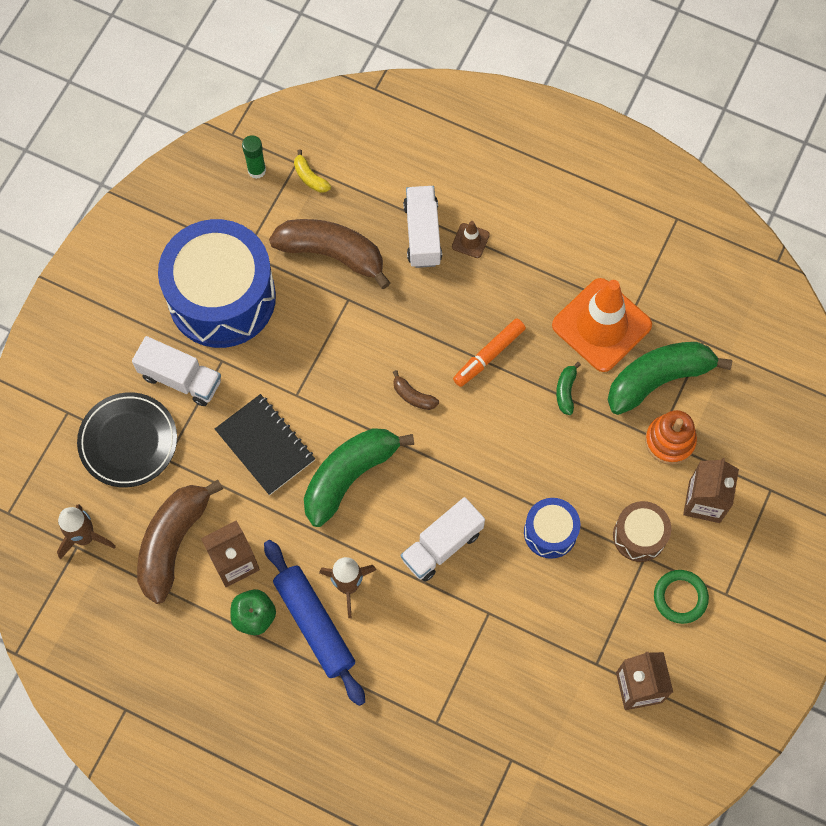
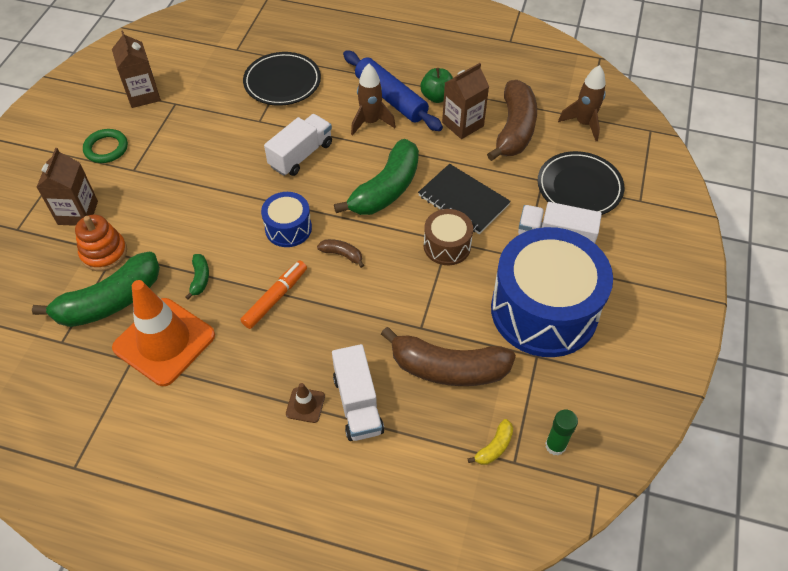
camera: 170 degrees right, 15 degrees down
(310, 177) = (494, 447): yellow banana -> yellow banana turned 90 degrees clockwise
(453, 680) = (282, 82): none -> black plate
(550, 532) = (212, 175): blue drum -> blue drum (288, 228)
(639, 536) = (137, 182): brown drum -> brown drum (447, 246)

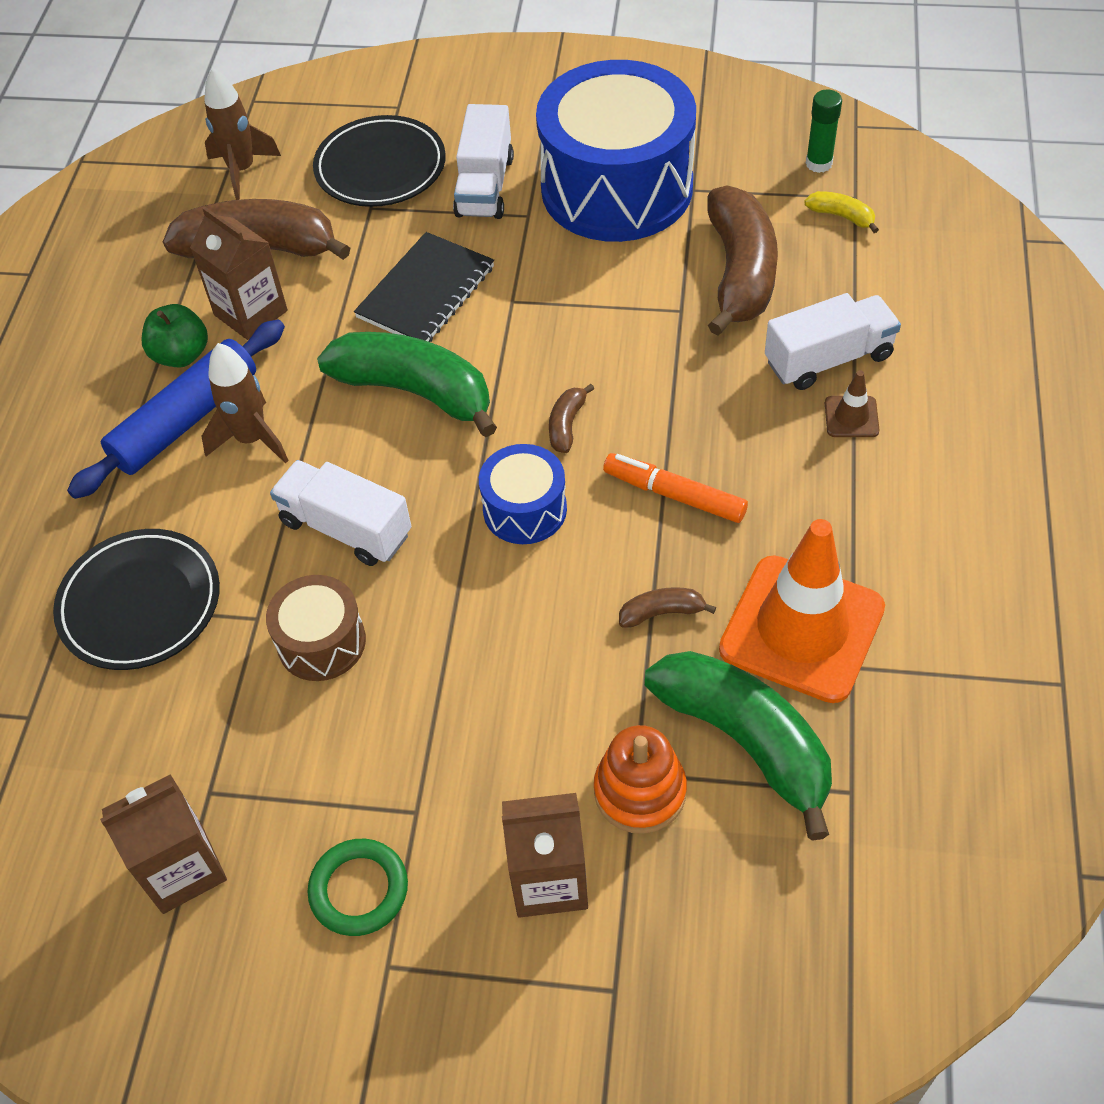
camera: 95 degrees left, 0 degrees up
(200, 279) = (662, 612): green banana -> brown banana
(447, 246) = (522, 300): brown drum -> brown drum (321, 642)

